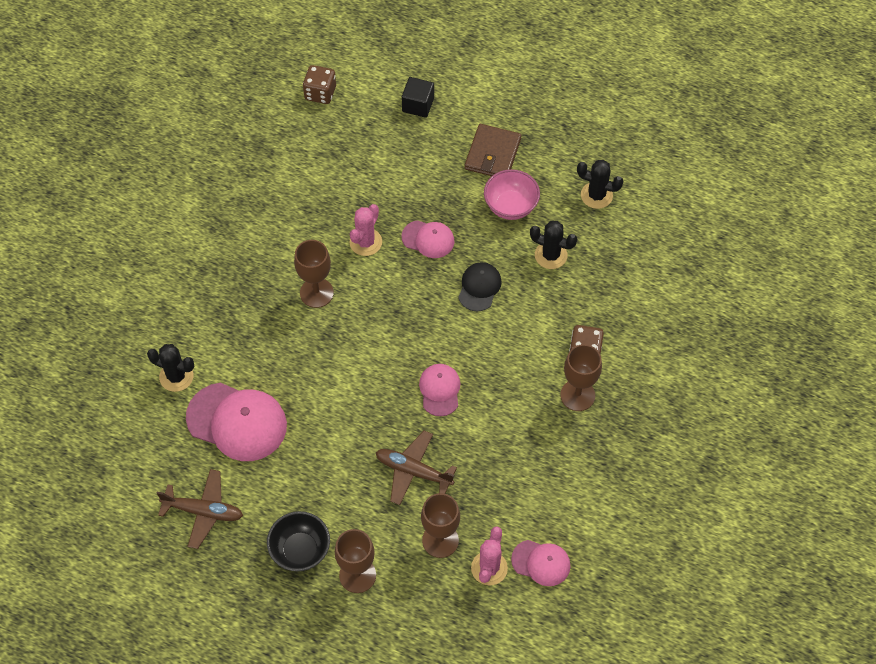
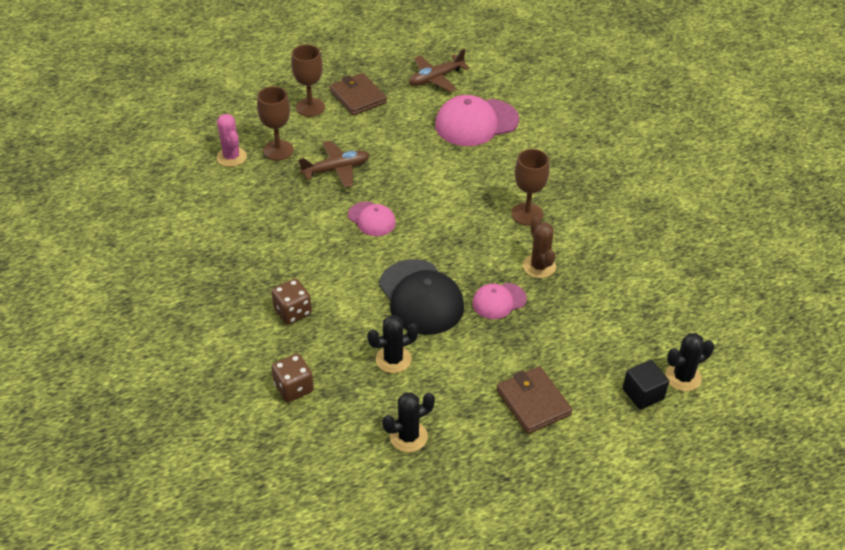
camera: 135 degrees right, 15 degrees down
(176, 376) = (543, 118): black cactus -> black cactus (683, 377)
(300, 550) = (358, 97): black bowl -> brown wallet
(320, 93) = (724, 341): brown dice -> brown dice (294, 388)
(365, 242) = (539, 266): pink cactus -> brown cactus
(479, 287) = (421, 297): black cap -> black cap, size x1.80
(510, 206) = (468, 372): pink bowl -> none
(541, 563) = (199, 179): pink cap -> none
(577, 395) = (269, 281): brown goblet -> none

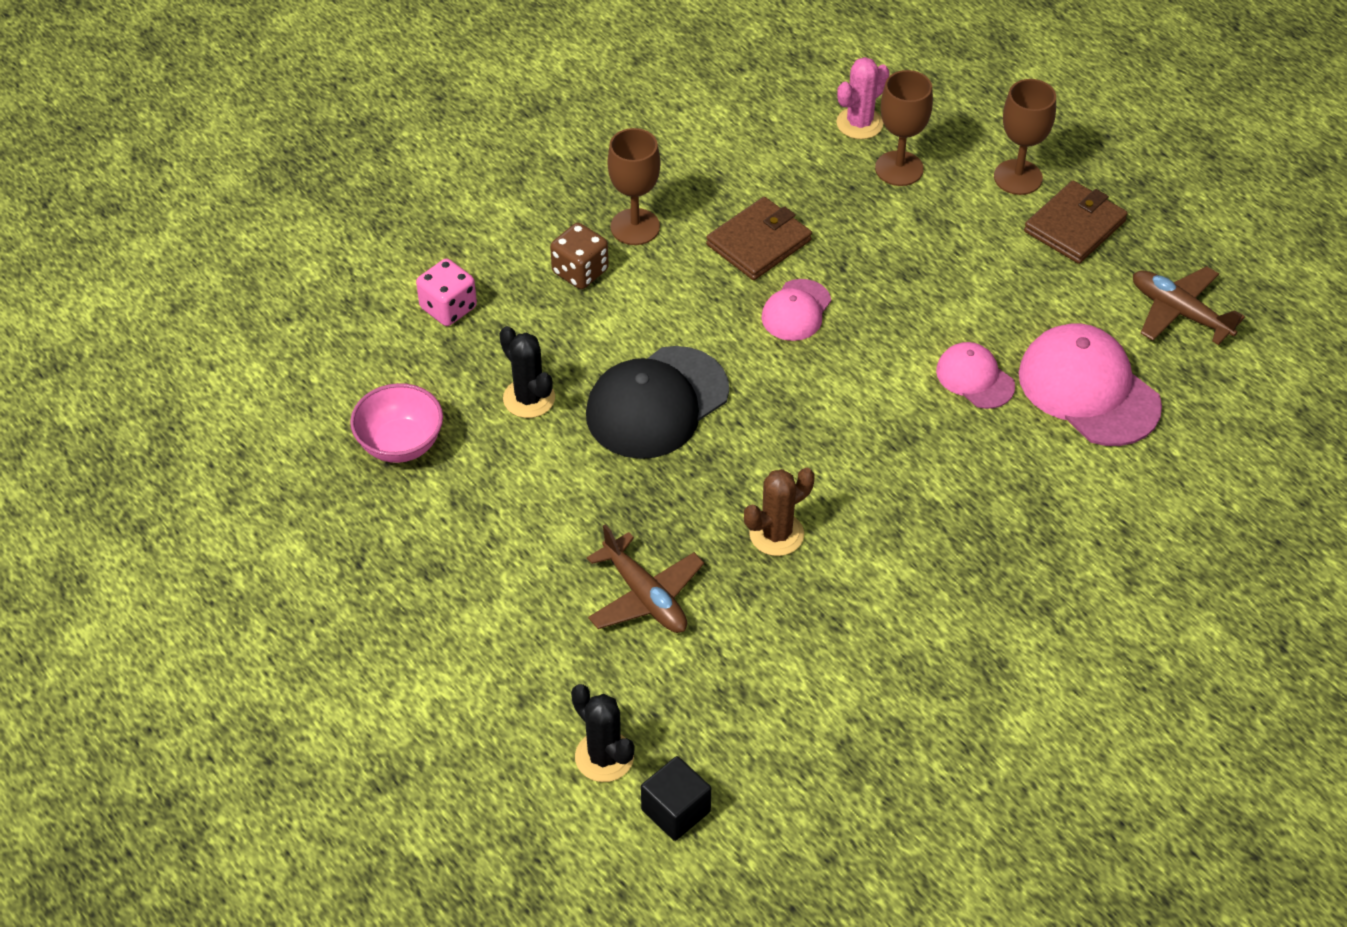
camera: 75 degrees right, 5 degrees up
(294, 388) = (448, 308): brown dice -> pink dice
(336, 169) = (887, 244): brown plane -> brown plane (645, 596)
(408, 436) = (400, 444): black cactus -> pink bowl
(499, 301) = (683, 496): pink cap -> pink cap (975, 378)
(527, 214) = (890, 498): brown goblet -> brown goblet (635, 227)
(533, 402) = (498, 572): brown wallet -> brown wallet (758, 242)
(643, 394) = (554, 707): black cube -> black cube (676, 811)

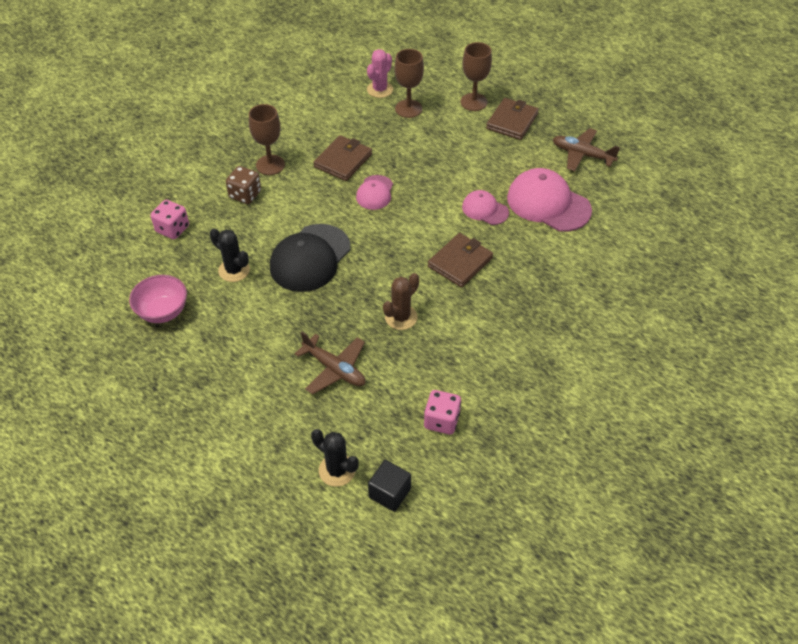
camera: 15 degrees left, 0 degrees up
(791, 717) = (441, 421): none -> pink dice
(903, 462) = (460, 262): none -> brown wallet

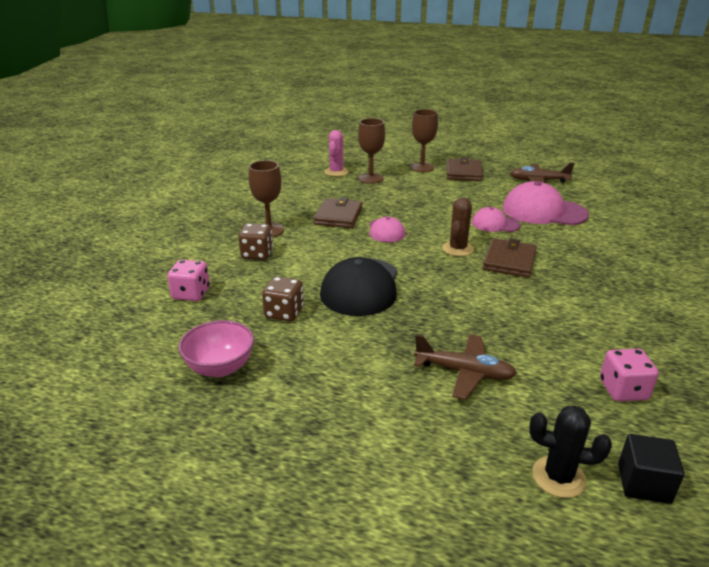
camera: 20 degrees left, 20 degrees down
(234, 270) = (284, 313): black cactus -> brown dice
(401, 317) = (493, 312): brown cactus -> brown cactus (458, 249)

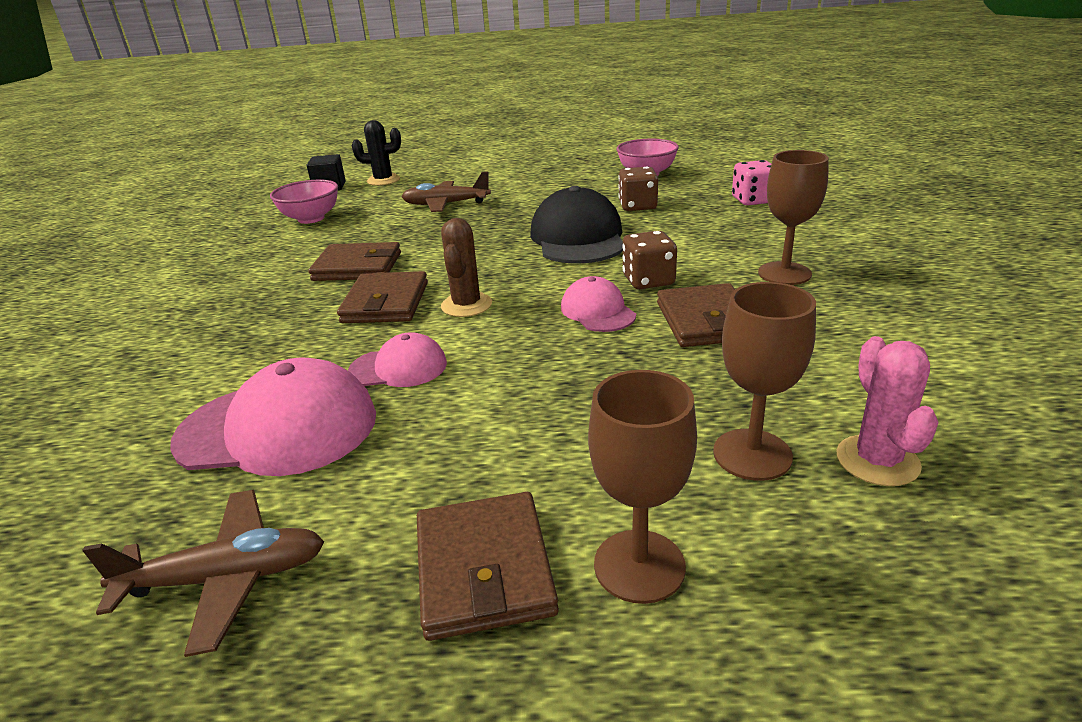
camera: 165 degrees right, 0 degrees up
(257, 254) = (747, 243): brown dice -> brown dice (648, 280)
(539, 298) = (357, 267): none -> brown wallet
(623, 390) = (311, 218): pink dice -> pink bowl

